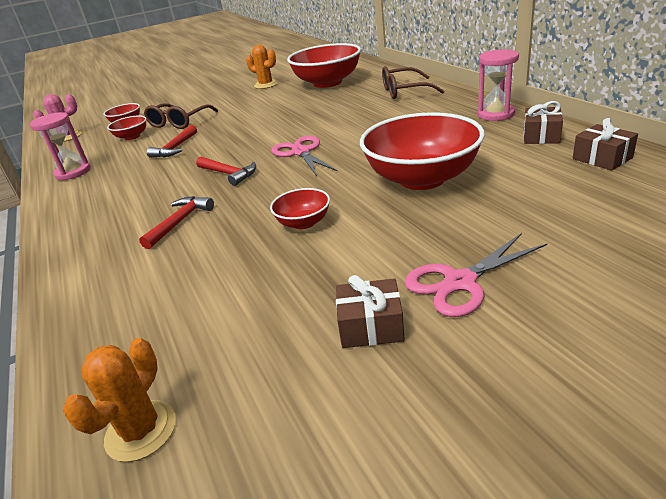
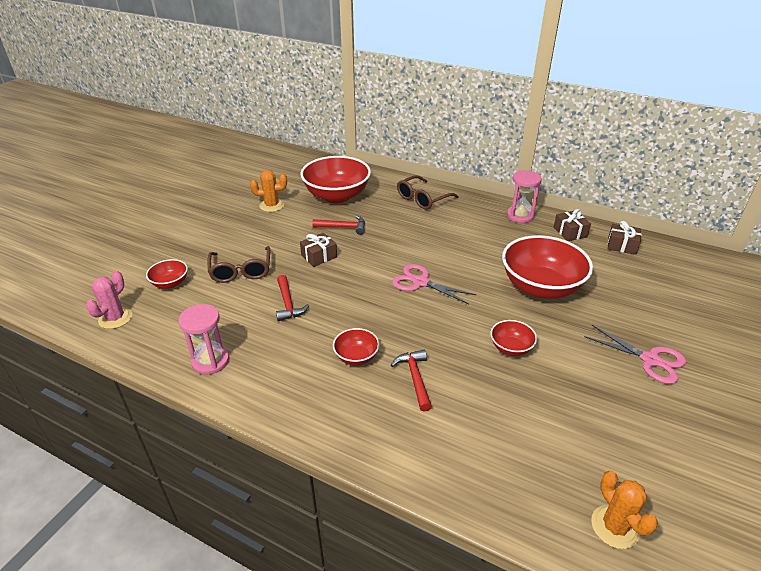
camera: 40 degrees left, 5 degrees up
(132, 137) = (210, 300): red bowl -> red bowl (356, 357)
(228, 174) = (388, 320): red hammer -> red hammer (343, 227)
(371, 326) = (642, 406): brown gift -> brown gift (319, 256)
(460, 282) = (650, 360): pink scissors -> pink scissors turned 75 degrees counterclockwise

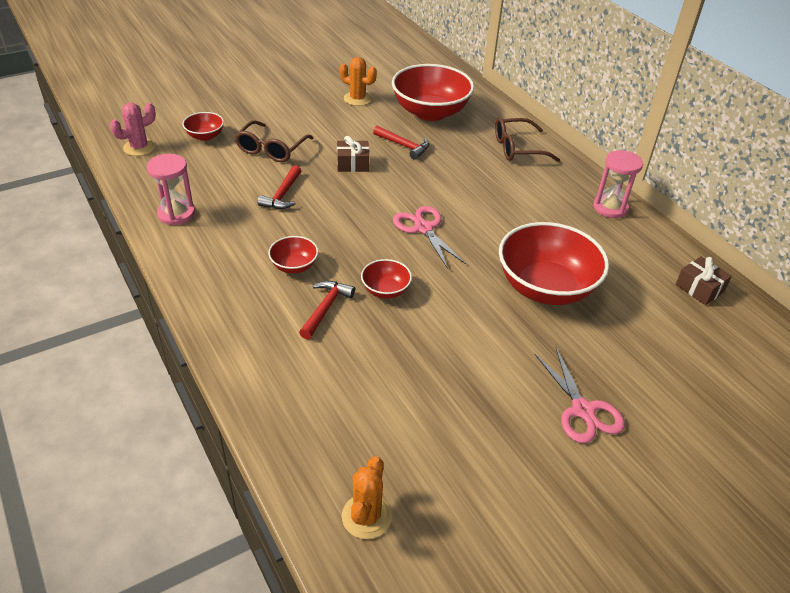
camera: 30 degrees right, 5 degrees up
(511, 348) = (445, 327): red bowl -> red bowl (385, 290)
(570, 232) = (650, 248): brown gift -> none

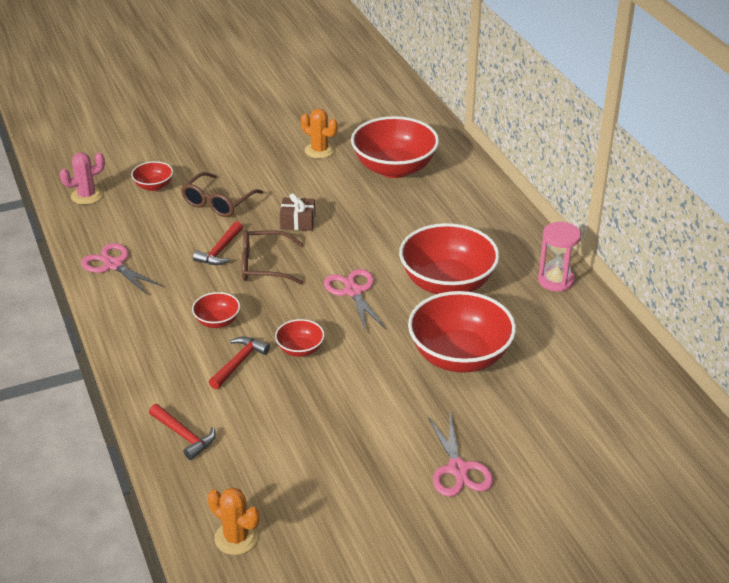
camera: 10 degrees right, 5 degrees down
(176, 214) = (113, 265): pink hourglass -> pink scissors
(366, 516) = (236, 538): orange cactus -> orange cactus turned 75 degrees counterclockwise
(403, 146) = (356, 204): red hammer -> red hammer (184, 436)
(511, 216) = (447, 283): none -> red bowl
(517, 148) = (477, 212): brown glasses -> brown glasses (264, 265)
(699, 288) = (619, 367): brown gift -> none

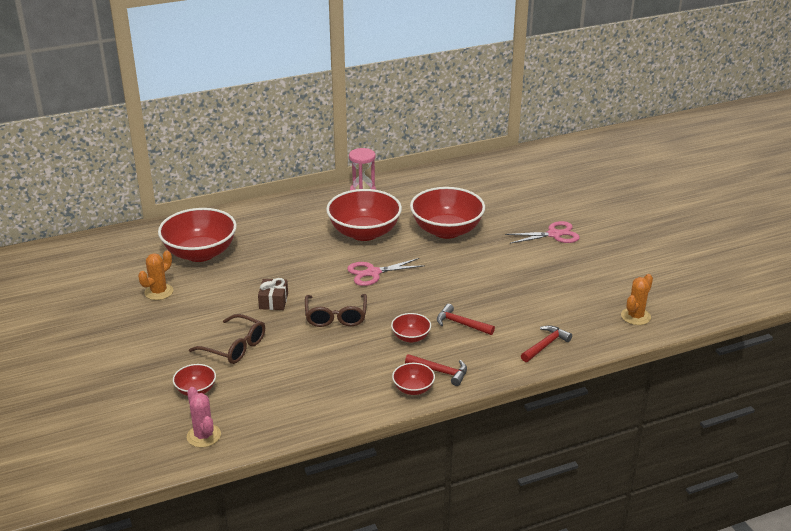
camera: 90 degrees left, 5 degrees down
(113, 265) = (328, 403): pink scissors -> none
(220, 250) = (312, 341): red hammer -> red hammer (440, 372)
(300, 349) = (443, 296): red bowl -> red bowl (413, 389)

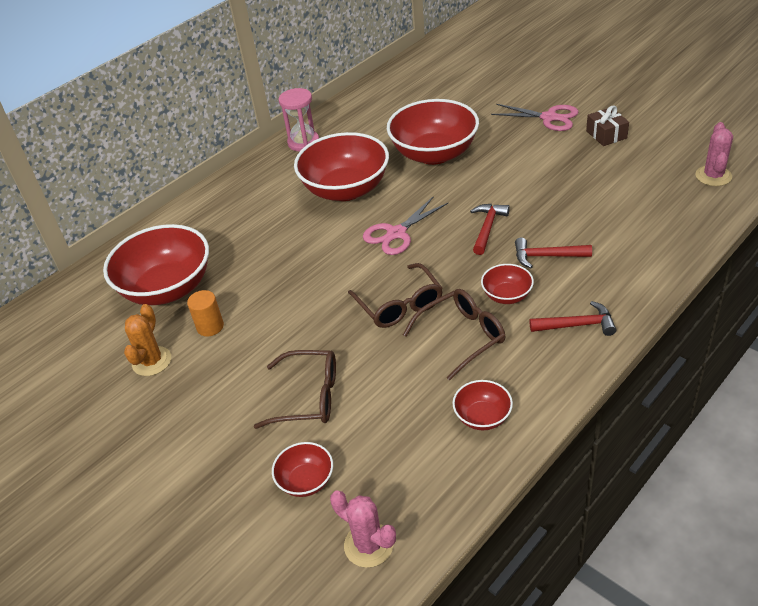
camera: 20 degrees left, 10 degrees up
(208, 285) = (210, 327): none -> orange cylinder
(273, 301) = (308, 315): brown gift -> brown gift (606, 134)
(359, 350) = (462, 336): none -> brown glasses
(413, 389) = (567, 360): red bowl -> red bowl (482, 417)
(545, 345) = (657, 245): red hammer -> red hammer (487, 228)
(554, 234) = (549, 118): pink scissors -> pink scissors turned 60 degrees clockwise
(635, 316) = (713, 176): orange cactus -> pink cactus

